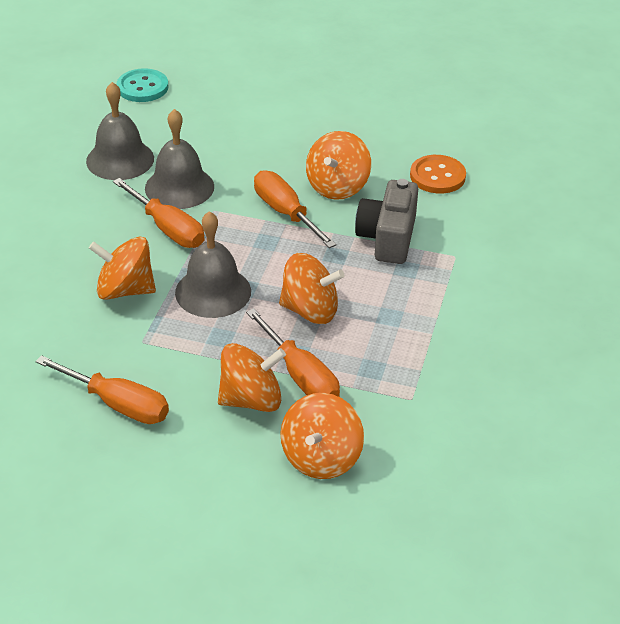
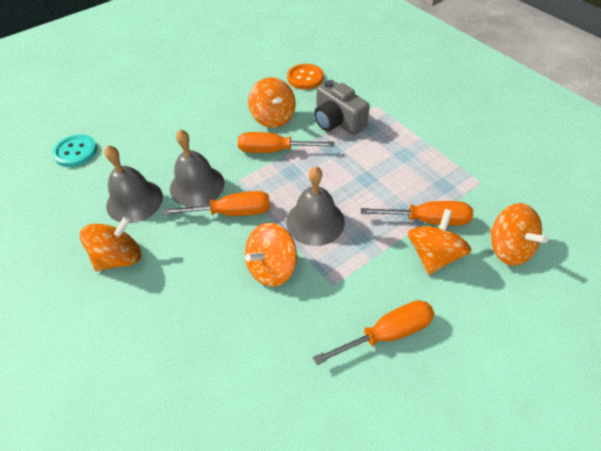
camera: 50 degrees left, 10 degrees up
(310, 310) = (372, 185): orange spinning top -> orange spinning top (119, 258)

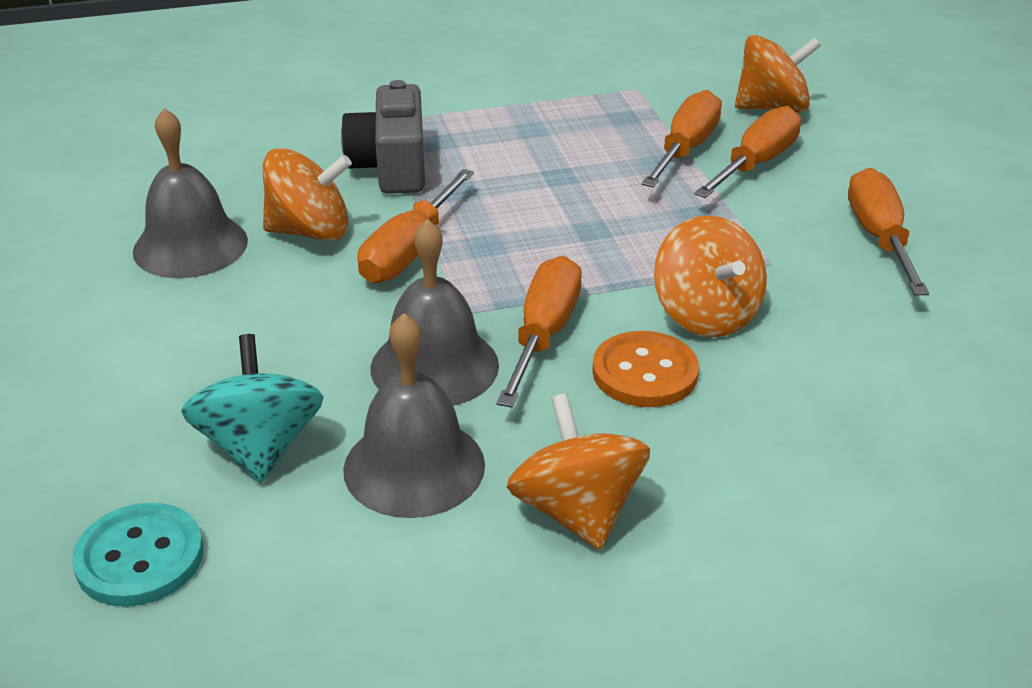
camera: 70 degrees left, 15 degrees down
(135, 157) = (260, 447): none -> turquoise spinning top
(305, 78) = (223, 169): orange button -> orange button (645, 372)
(315, 221) = (626, 247): grey bell -> grey bell (190, 245)
(337, 121) = (391, 166): grey camera -> grey camera turned 105 degrees clockwise
(433, 255) = (756, 164): orange spinning top -> orange screwdriver

